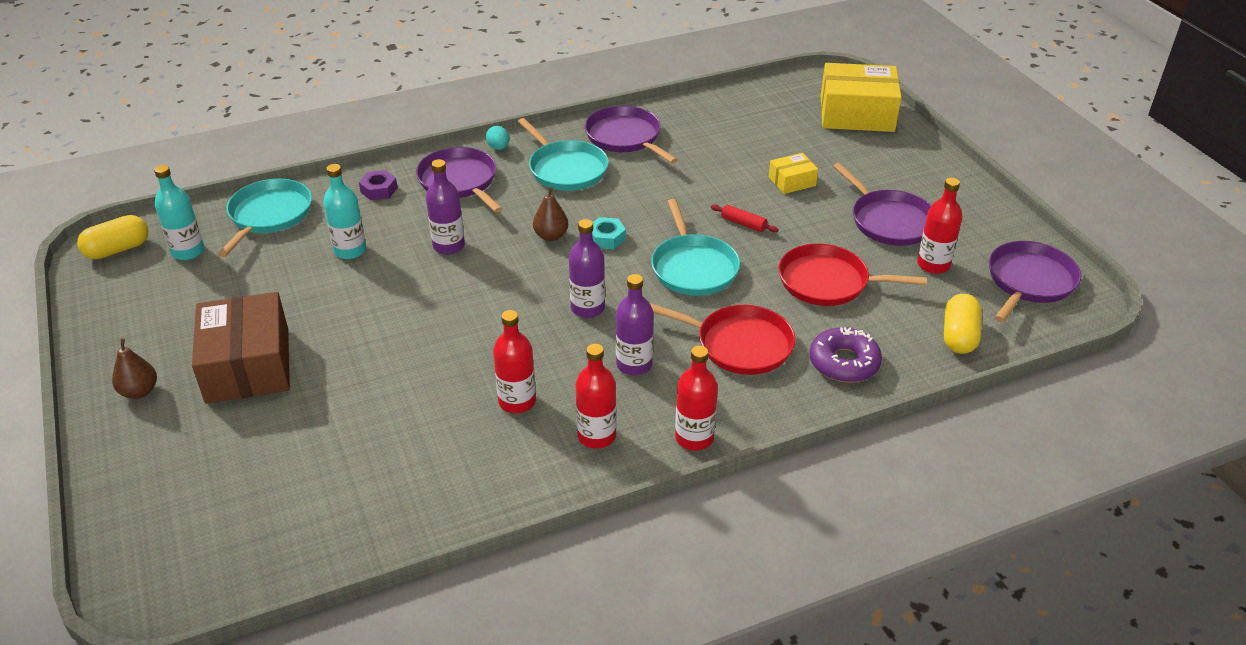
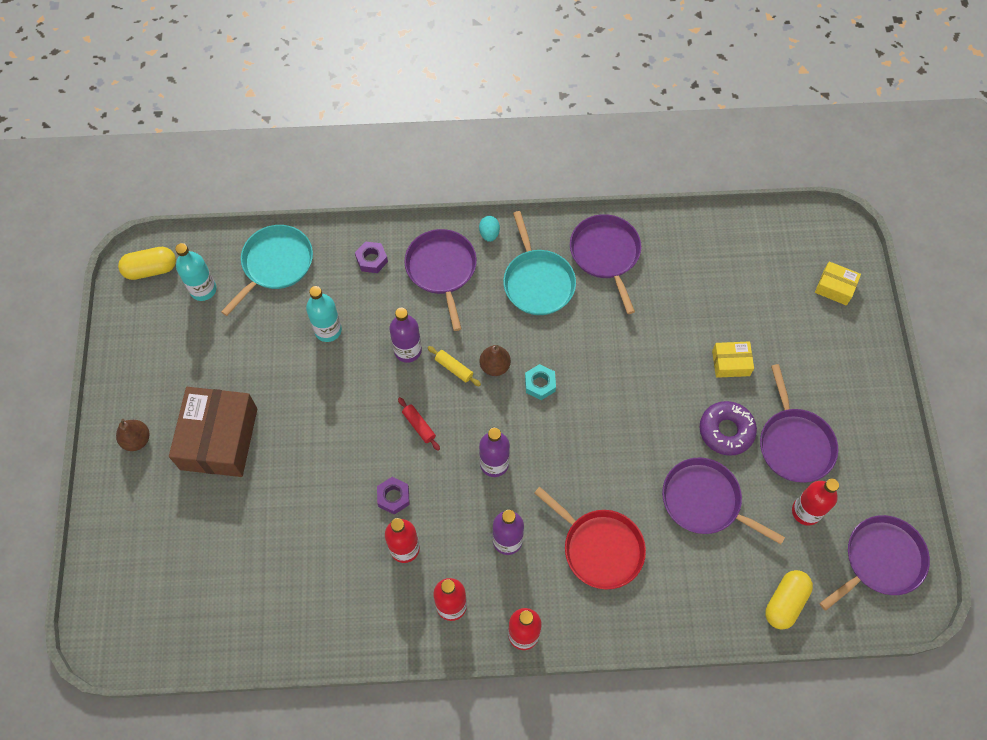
camera: 20 degrees right, 25 degrees up
(484, 362) = (393, 497): none -> purple nut
(507, 247) = (454, 368): none -> yellow rolling pin
(693, 267) = (598, 445): turquoise pan -> none
(743, 224) = (664, 404): red rolling pin -> red rolling pin (419, 426)
(828, 282) = (704, 501): red pan -> purple pan
(844, 363) = (675, 598): purple donut -> purple donut (726, 431)
(856, 114) = (835, 287): yellow box -> yellow box, size x0.48

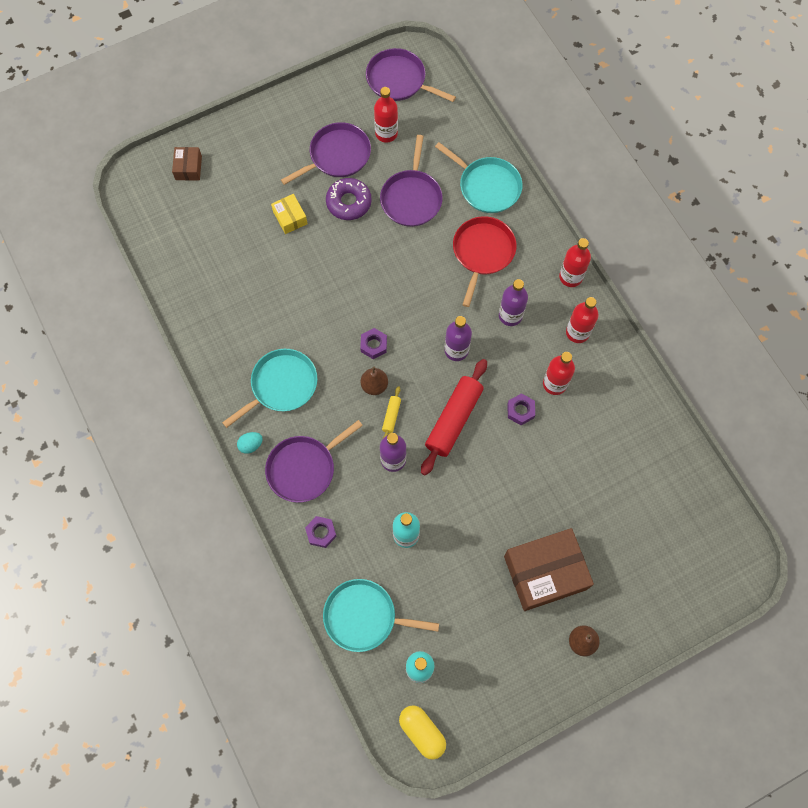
camera: 115 degrees left, 5 degrees up
(419, 426) = (454, 419): red rolling pin -> red rolling pin, size x2.23
(540, 384) = (373, 345): turquoise nut -> purple nut
(606, 254) = (230, 343): purple pan -> none
(686, 595) = (487, 186): none -> turquoise pan
(785, 602) = (459, 126): yellow capsule -> none
(835, 287) = (188, 168): yellow box -> brown box

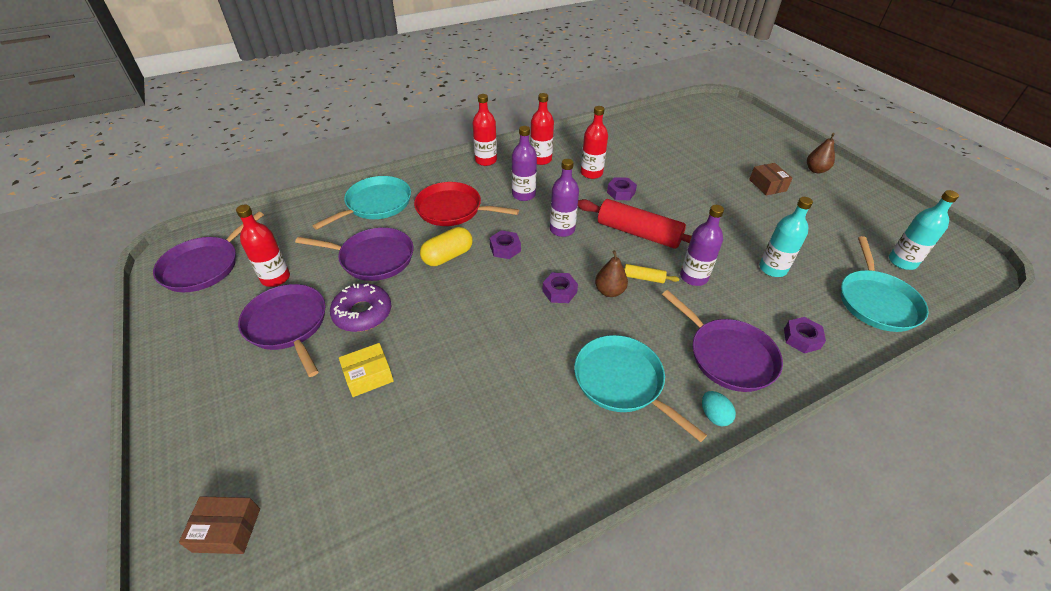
camera: 90 degrees left, 25 degrees down
(422, 732) = (960, 261): yellow capsule -> yellow capsule (447, 256)
(427, 301) = (505, 248): none -> purple nut
(545, 572) = (767, 185): brown box -> brown box, size x0.48

